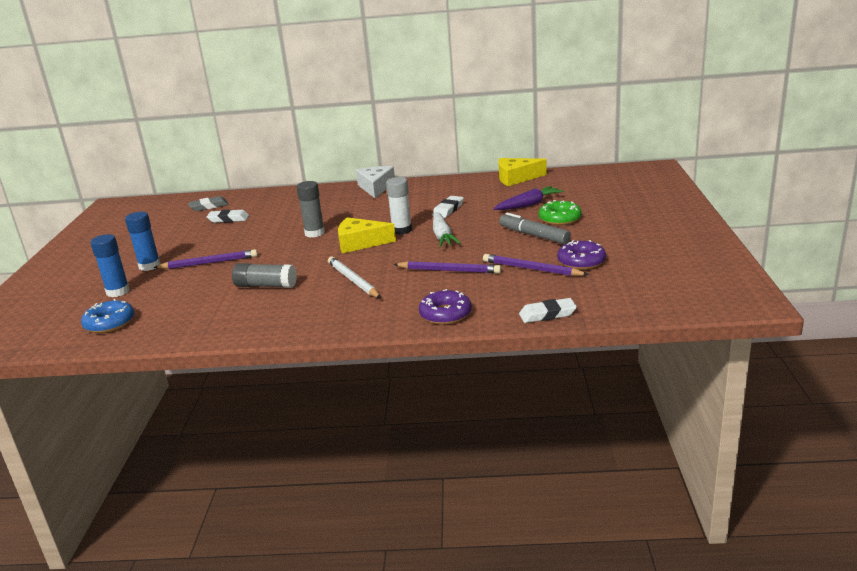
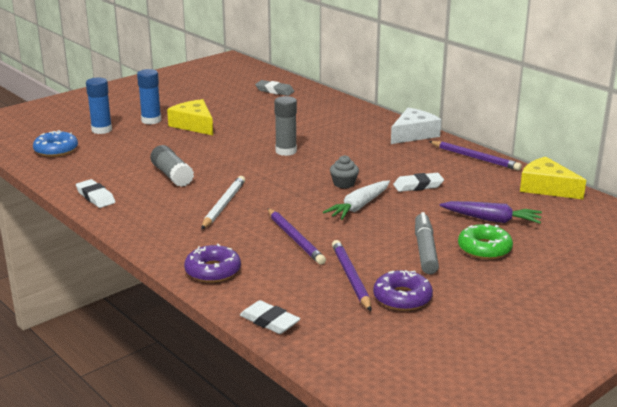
camera: 45 degrees right, 0 degrees up
(209, 263) = (182, 137): purple pencil -> purple pencil (475, 158)
(228, 219) = (263, 108): white eraser -> white eraser (95, 197)
(360, 243) = (294, 177): yellow cheese -> yellow cheese (194, 125)
(401, 230) = (344, 184): white glue stick -> grey cupcake

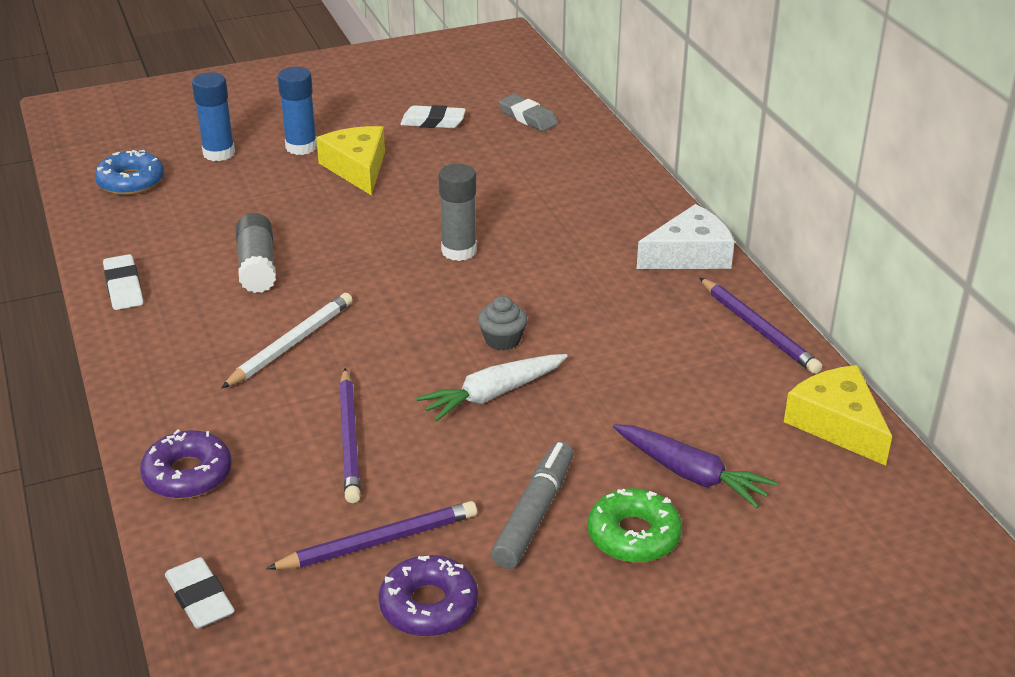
camera: 20 degrees right, 10 degrees up
(351, 277) = (379, 541): purple pencil -> purple pencil turned 60 degrees clockwise
(418, 186) = (619, 371): white eraser -> white eraser (433, 122)

